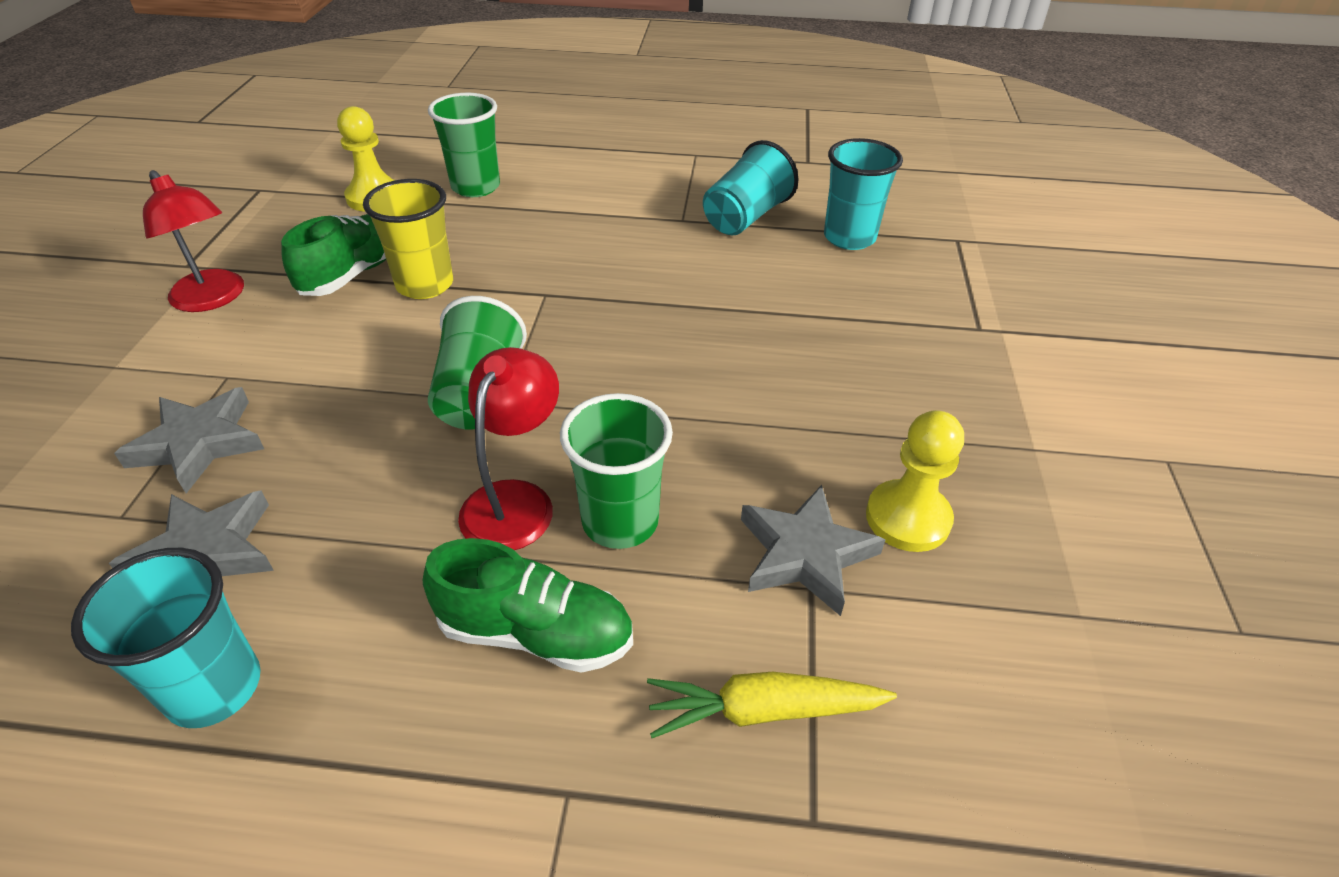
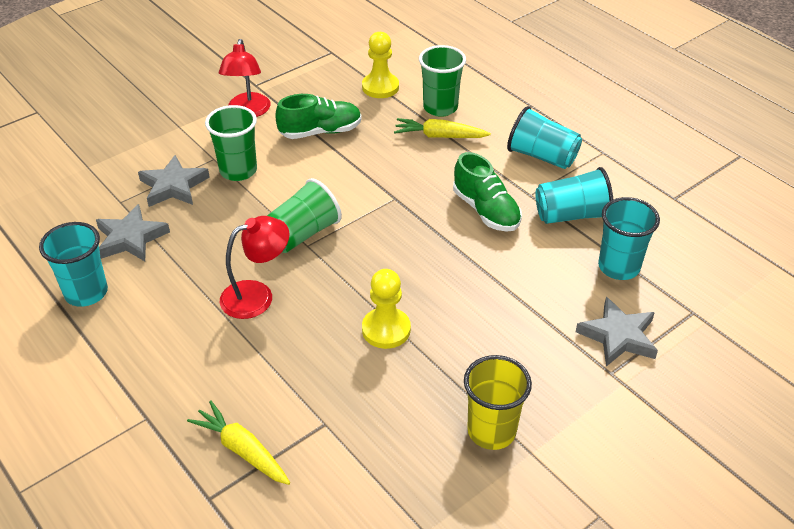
camera: 45 degrees right, 0 degrees up
(425, 285) = (344, 158): yellow cup -> yellow cup (491, 431)
(512, 212) = (439, 136): none -> yellow carrot
(536, 633) = (201, 355): green shoe -> green shoe (486, 211)
(620, 521) = (286, 336): green cup -> green cup (238, 171)
(645, 182) = (542, 156): none -> turquoise cup
(805, 554) = (342, 409): grey star -> grey star (618, 336)
(907, 518) = (411, 431): yellow pawn -> yellow pawn (386, 329)

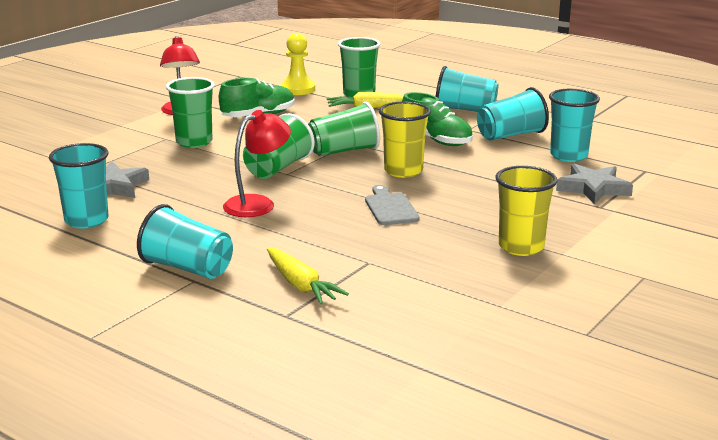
camera: 15 degrees left, 20 degrees down
(148, 396) = (187, 268): none -> turquoise cup
(173, 186) = (136, 156): grey star -> none
(242, 450) = (300, 285): yellow carrot -> yellow carrot turned 150 degrees counterclockwise
(381, 214) = (344, 151): none -> green cup
(386, 329) = (390, 208): yellow pawn -> grey cutting board
(427, 263) = (403, 171): none -> yellow cup

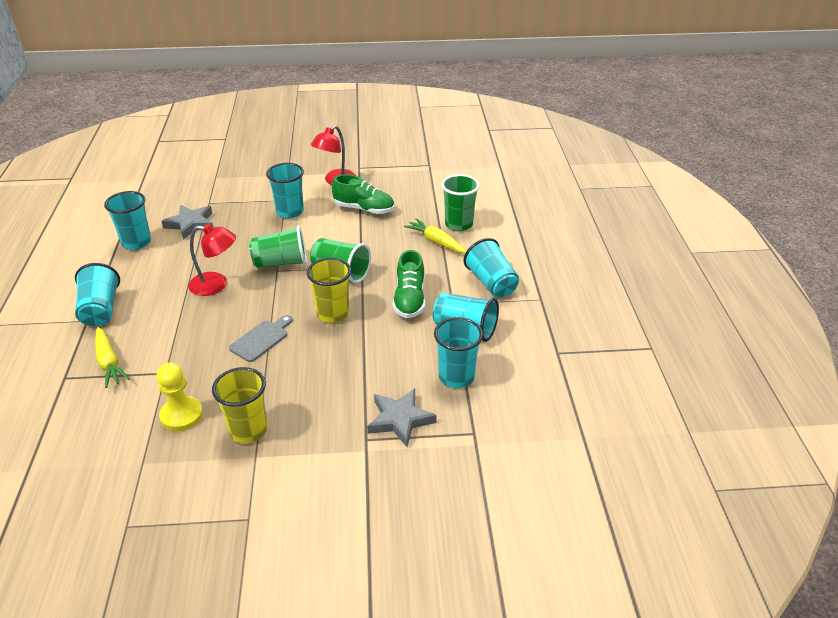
camera: 50 degrees right, 15 degrees up
(194, 142) = (290, 212): green cup -> turquoise cup
(298, 89) = (434, 197): yellow pawn -> yellow pawn (181, 415)
(300, 285) = (109, 362): yellow carrot -> yellow carrot turned 45 degrees counterclockwise

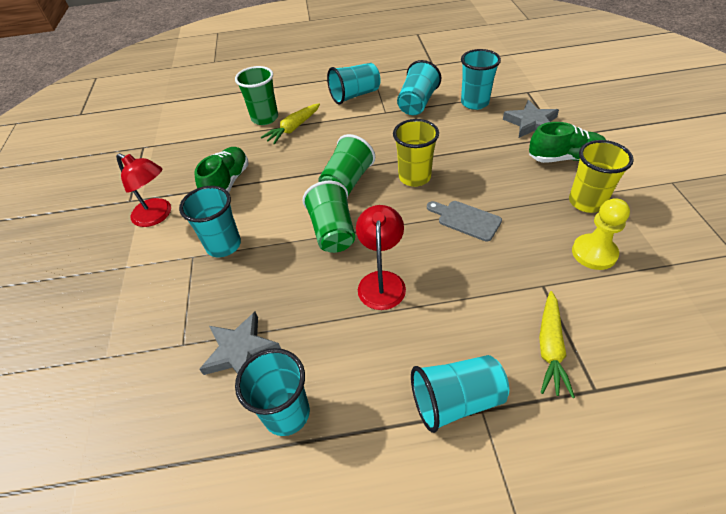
camera: 90 degrees left, 10 degrees up
(109, 362) = (550, 348): yellow carrot -> yellow carrot turned 135 degrees clockwise
(409, 300) = (384, 134): green shoe -> green shoe (565, 158)

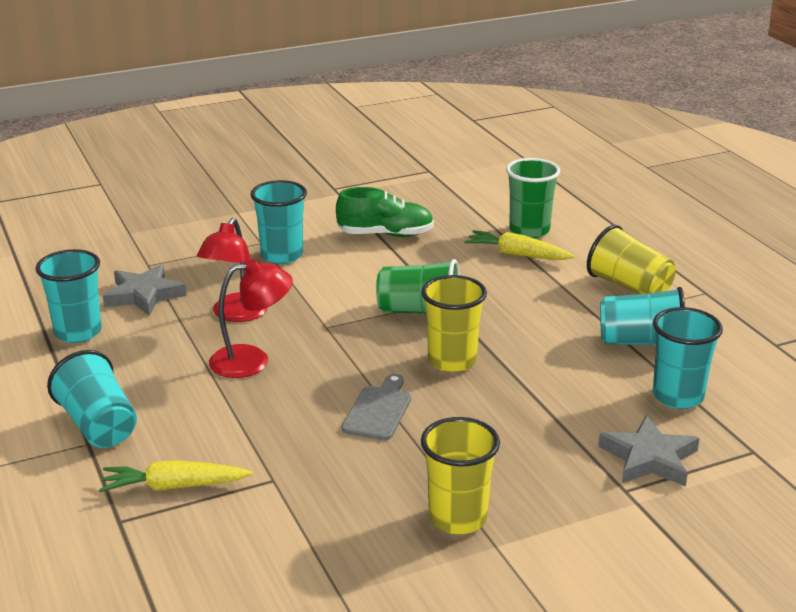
camera: 70 degrees right, 20 degrees down
(157, 216) = (315, 209): red lamp -> red lamp (236, 314)
(333, 231) = (324, 317): green cup -> none
(355, 95) = (629, 287): turquoise cup -> yellow cup
(565, 158) = (564, 496): green shoe -> none
(594, 253) = (345, 524): yellow pawn -> none

